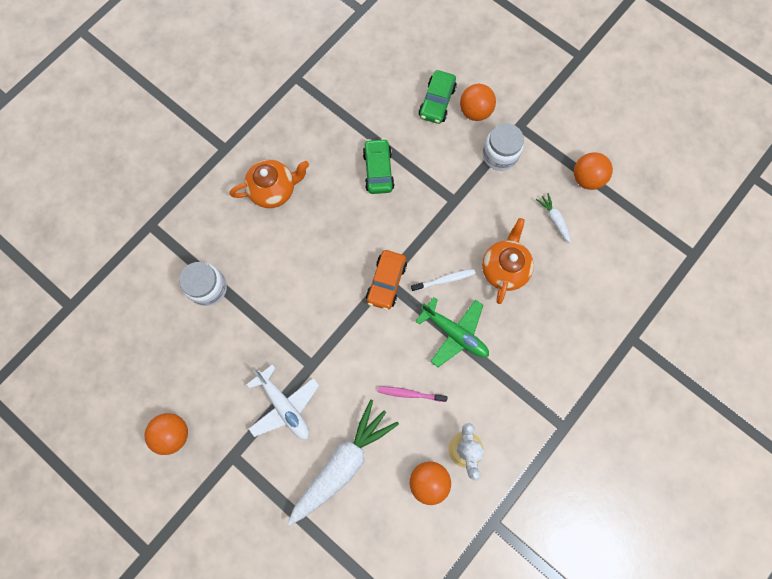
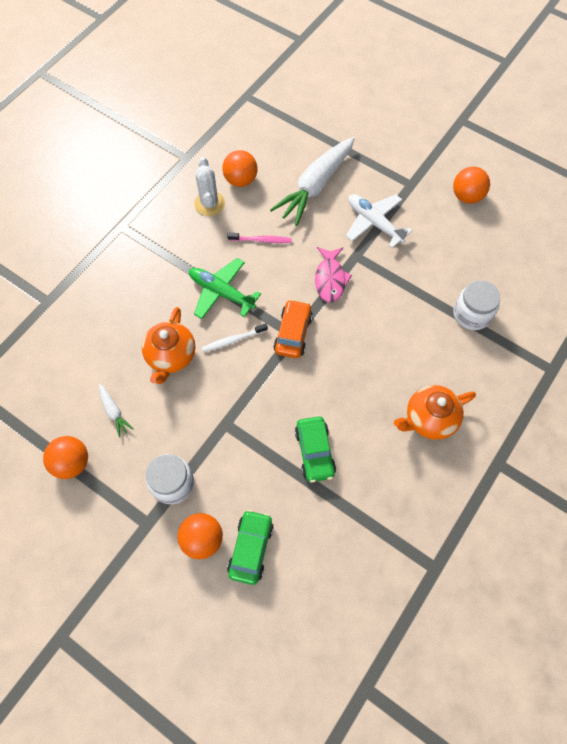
camera: 175 degrees right, 10 degrees down
(342, 339) = (330, 279): none -> pink fish

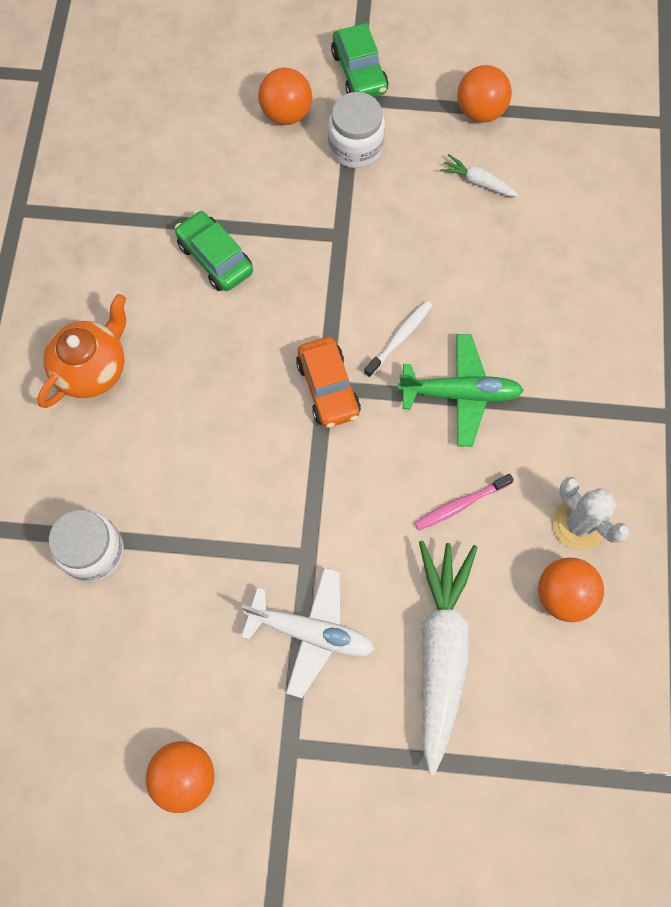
camera: 150 degrees right, 5 degrees up
(171, 356) = (462, 277): orange teapot -> none
(251, 548) = (229, 130): green car -> green car (359, 72)
(330, 279) = (324, 496): pink fish -> none

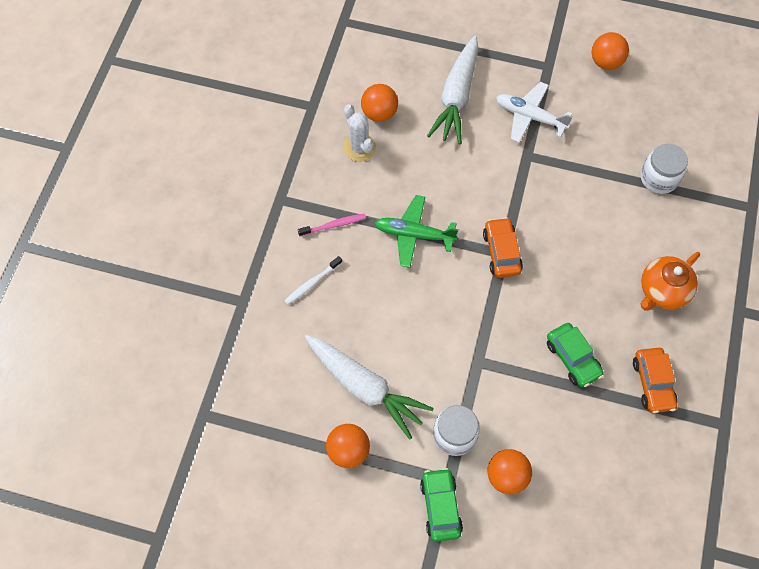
camera: 170 degrees left, 5 degrees down
(108, 243) = (653, 383): none -> orange car
(399, 338) = (447, 278): white toothbrush -> white toothbrush (312, 283)
(460, 504) = (428, 169): pink toothbrush -> pink toothbrush (333, 225)
(478, 182) = (365, 387): white carrot -> white carrot, size x2.30

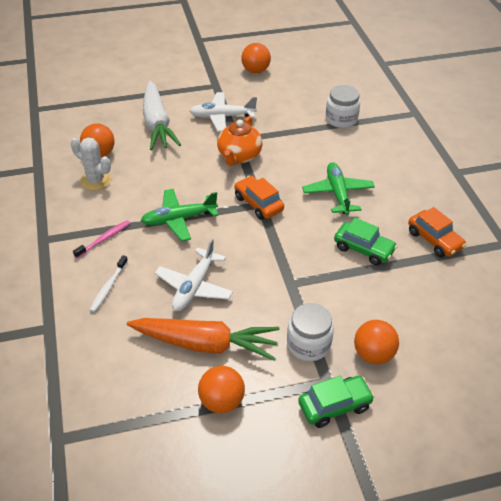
camera: 30 degrees left, 20 degrees down
(365, 387) = (206, 344): white carrot -> orange carrot
(387, 321) = (194, 287): none -> white plane
(440, 506) = (334, 406): green car -> green car turned 105 degrees clockwise
(590, 277) = (337, 193): none -> green plane
(662, 291) = (395, 181): orange teapot -> orange teapot (239, 156)

